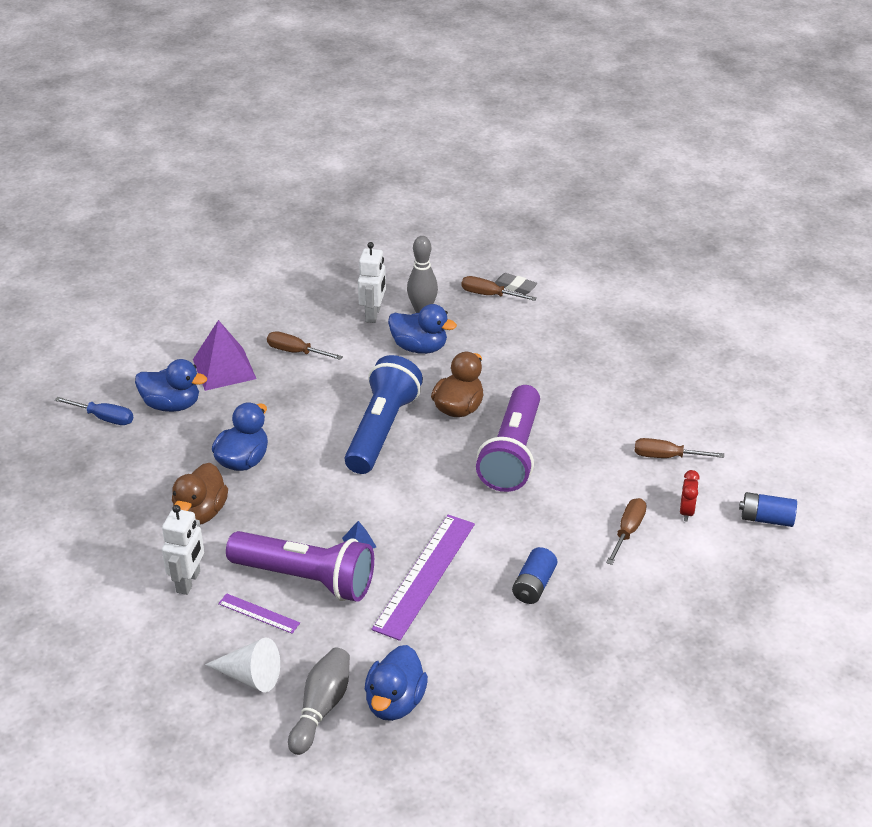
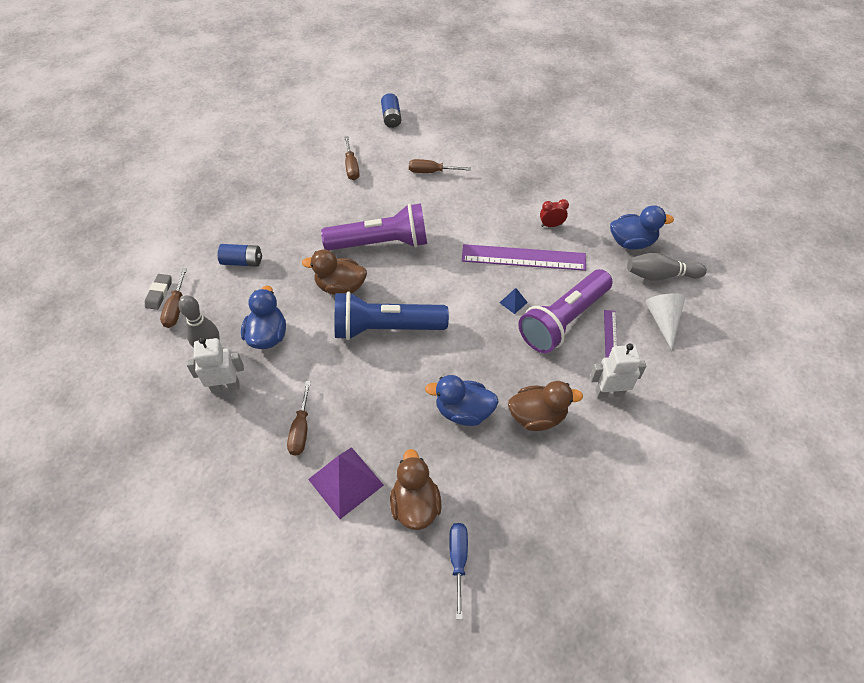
camera: 110 degrees left, 15 degrees up
(172, 405) = (415, 505): blue duck -> brown duck
(306, 578) = (563, 321): purple flashlight -> purple flashlight turned 135 degrees counterclockwise
(534, 585) = (501, 203): blue battery -> blue battery (242, 262)
(686, 512) = (401, 150): red clock -> red clock (551, 225)

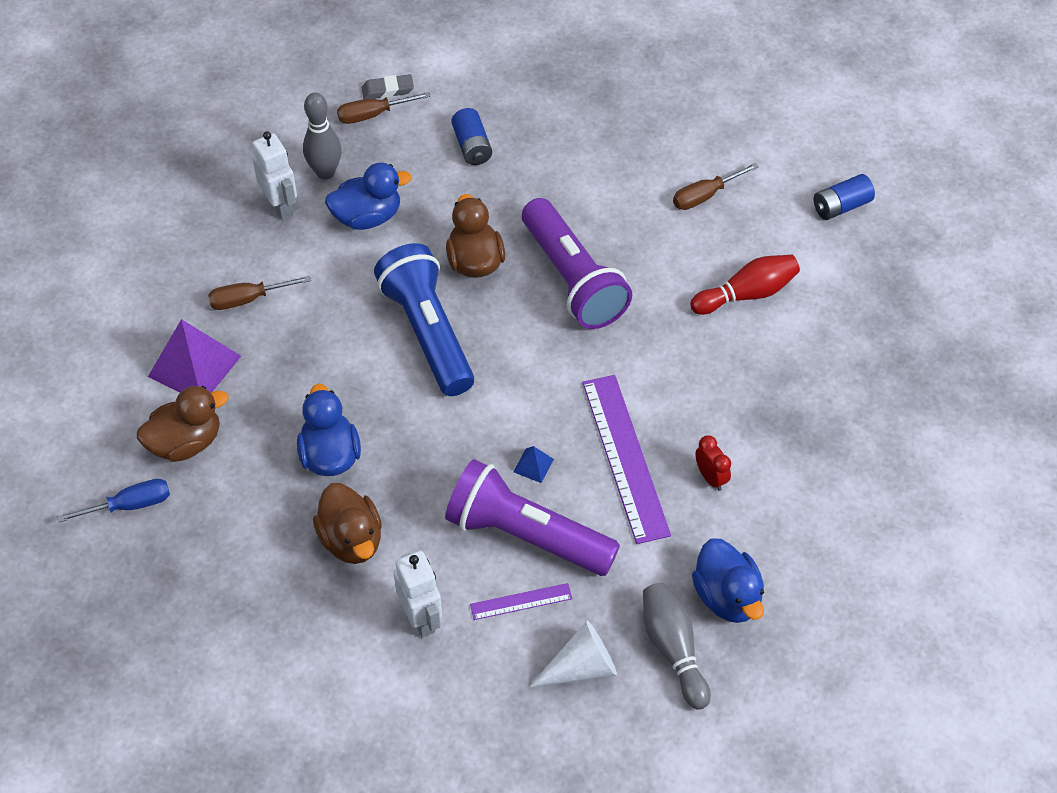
camera: 70 degrees right, 0 degrees up
(432, 172) = (747, 294): brown screwdriver -> red bowling pin

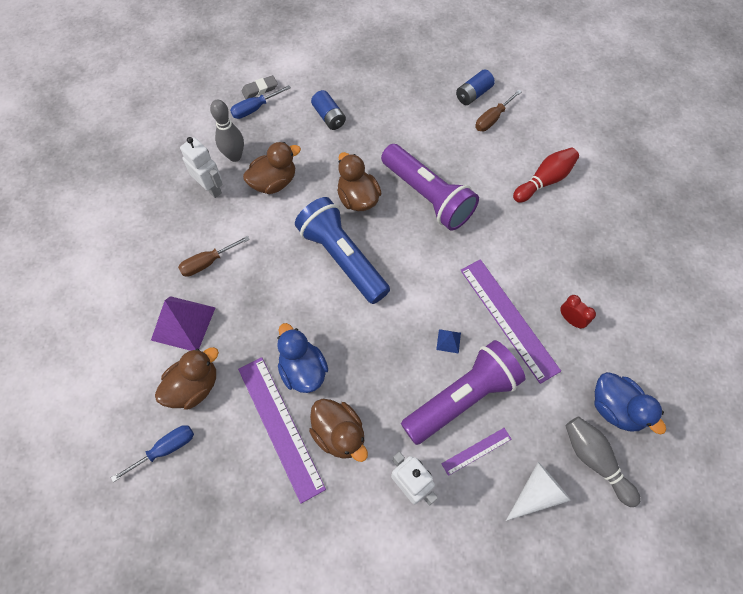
camera: 15 degrees left, 10 degrees up
(279, 514) = (280, 427): none -> purple ruler
(367, 217) = (274, 182): blue duck -> brown duck
(373, 115) = (255, 108): brown screwdriver -> blue screwdriver
(525, 535) = (462, 397): purple flashlight -> purple flashlight turned 135 degrees clockwise
(841, 206) = (580, 107): blue battery -> blue battery (473, 94)

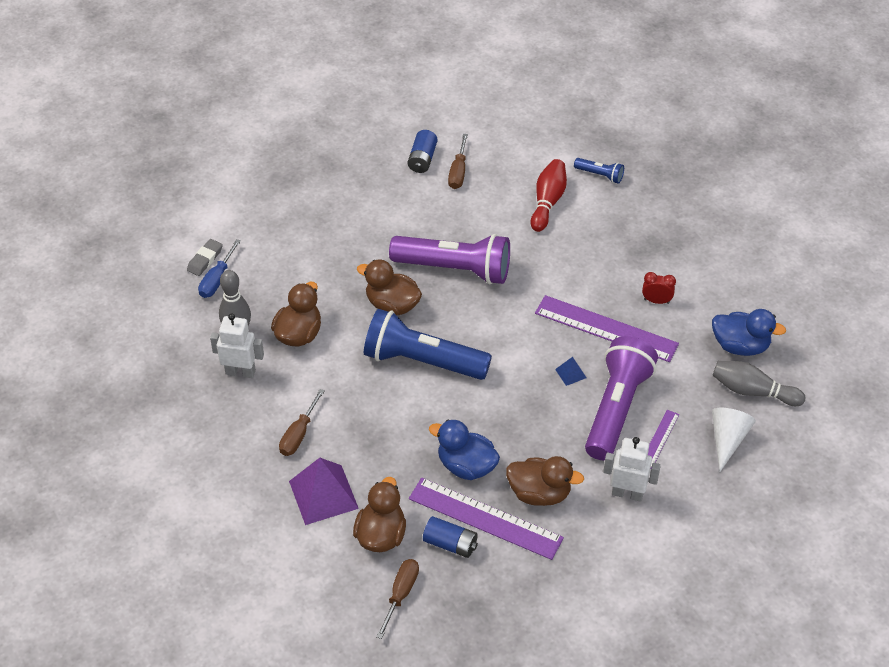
camera: 35 degrees left, 15 degrees down
(165, 449) = (400, 594): blue screwdriver -> brown screwdriver
(329, 117) = (300, 249): blue battery -> blue battery (450, 544)
(605, 181) = (600, 175): none -> blue flashlight

